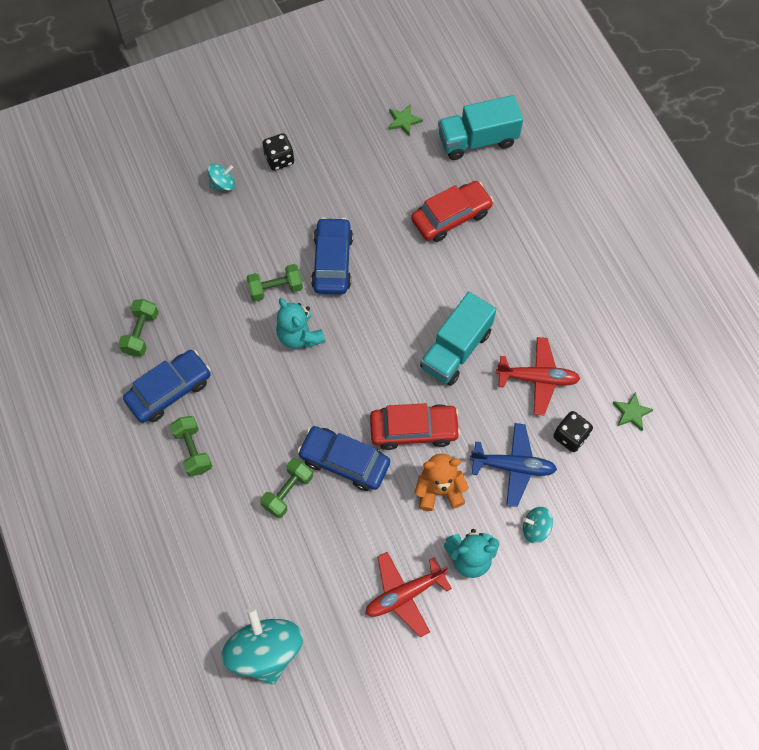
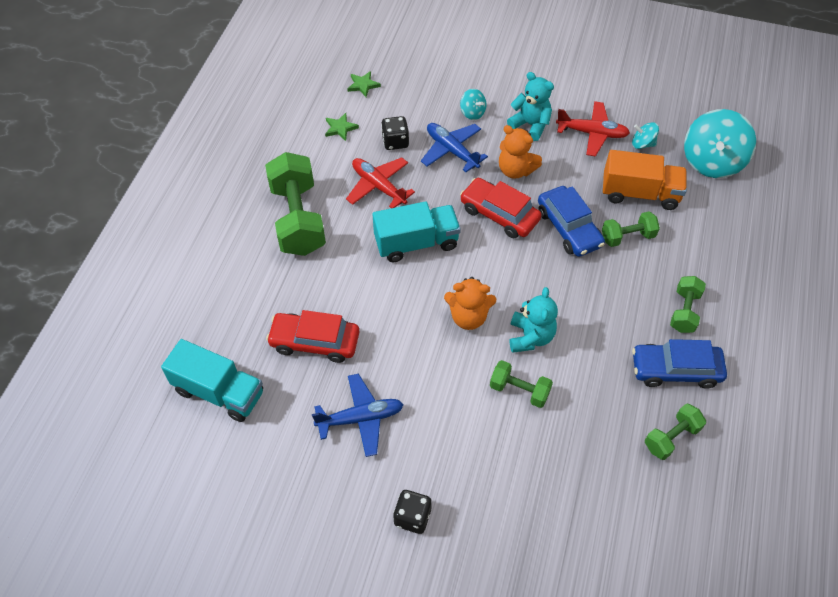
camera: 140 degrees left, 10 degrees down
(223, 184) = (489, 534): turquoise spinning top -> turquoise spinning top (642, 144)
(309, 552) = (640, 193): none -> orange truck
(332, 262) = (450, 378): blue car -> none
(359, 317) = (468, 317): none -> orange teddy bear
(368, 191) = (360, 418): none -> blue plane
(404, 121) = (260, 464): green star -> green star (363, 85)
(568, 299) = (298, 219): none -> green dumbbell

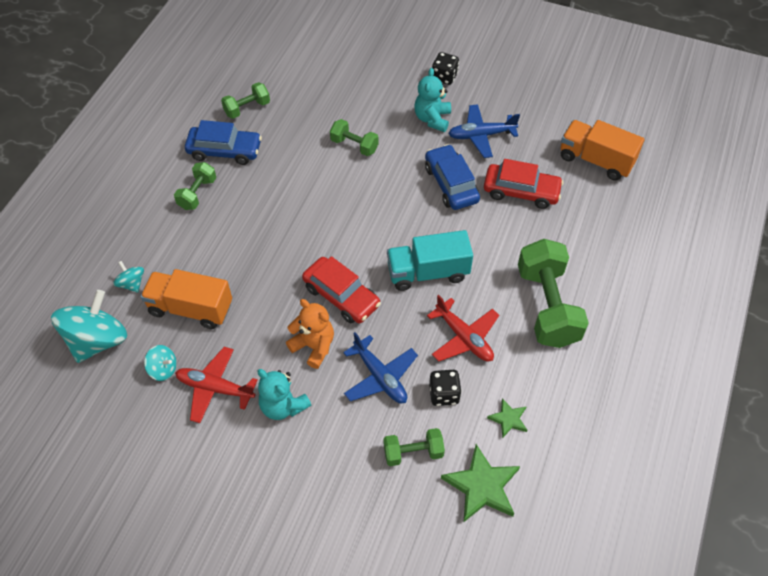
camera: 175 degrees left, 0 degrees up
(219, 392) = (596, 160): turquoise truck -> orange truck
(363, 85) = (482, 486): green star -> green star, size x1.85
(468, 317) = (387, 202): orange teddy bear -> none
(472, 113) = (348, 429): turquoise spinning top -> turquoise spinning top (132, 283)
(530, 337) = (336, 183): turquoise teddy bear -> turquoise teddy bear (432, 119)
(568, 228) = (275, 276): blue car -> blue car (451, 184)
(627, 237) = (221, 263): green dumbbell -> green dumbbell (413, 452)

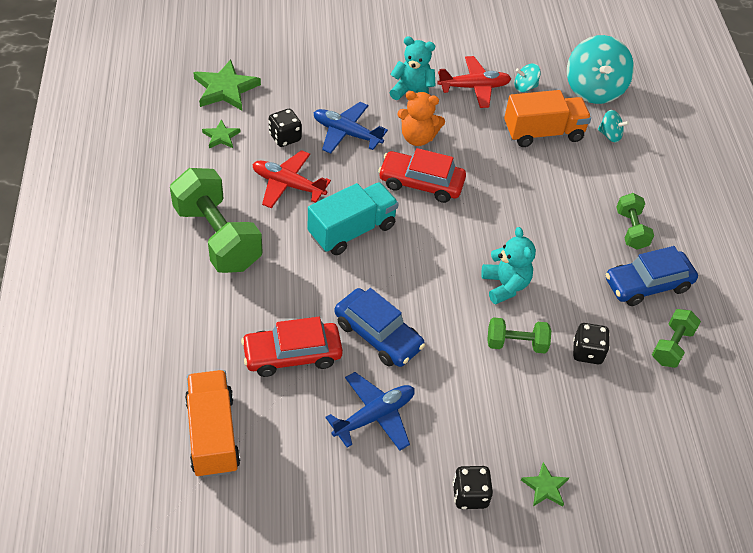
camera: 150 degrees right, 5 degrees down
(308, 124) = (587, 352): none -> black dice
(396, 66) = (545, 487): none -> green star
(413, 452) = (290, 93): green dumbbell -> none
(432, 119) = (448, 417): turquoise teddy bear -> turquoise teddy bear (505, 285)
(596, 160) = (213, 434): orange truck -> orange truck turned 105 degrees counterclockwise

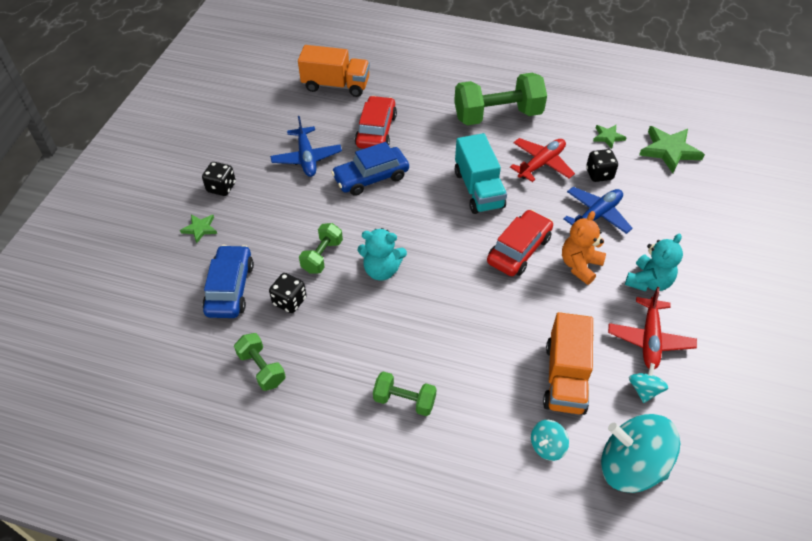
camera: 115 degrees right, 0 degrees up
(647, 284) = (334, 382): blue car -> blue car (230, 288)

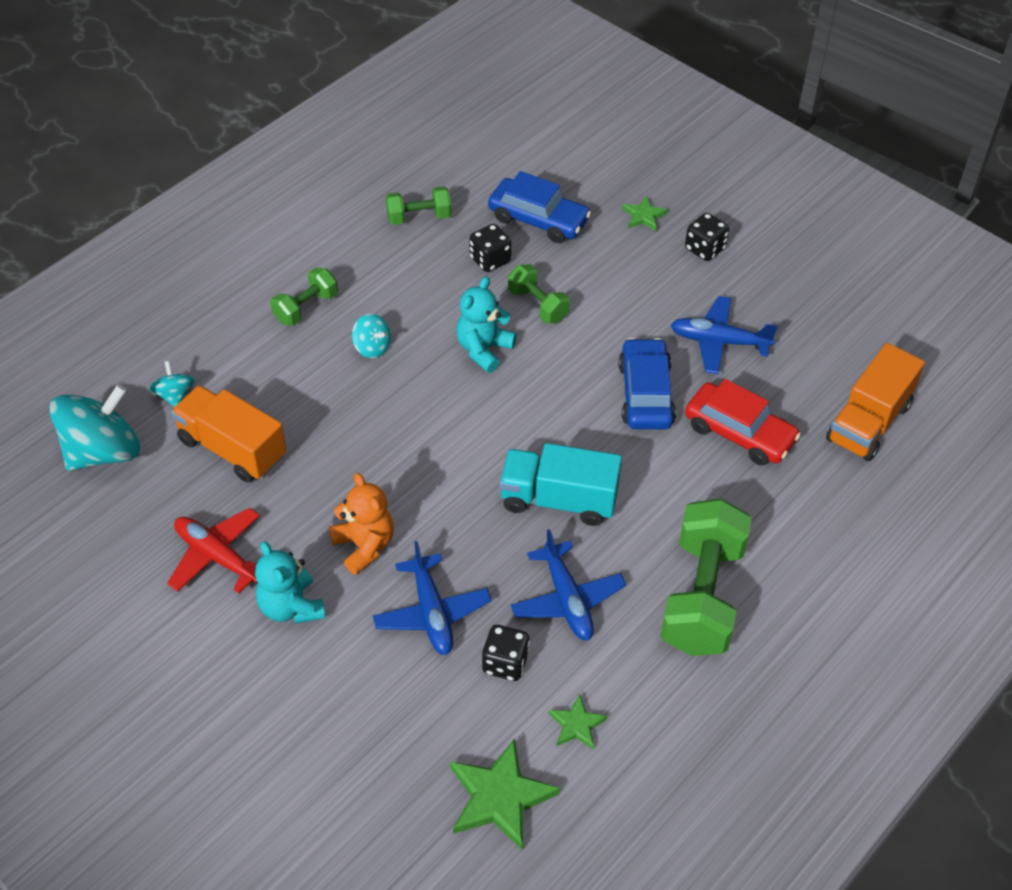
camera: 115 degrees right, 0 degrees up
(519, 250) = (429, 494): red car -> none
(541, 164) = (567, 600): red plane -> blue plane
(644, 390) = (165, 512): turquoise spinning top -> turquoise spinning top (372, 347)

